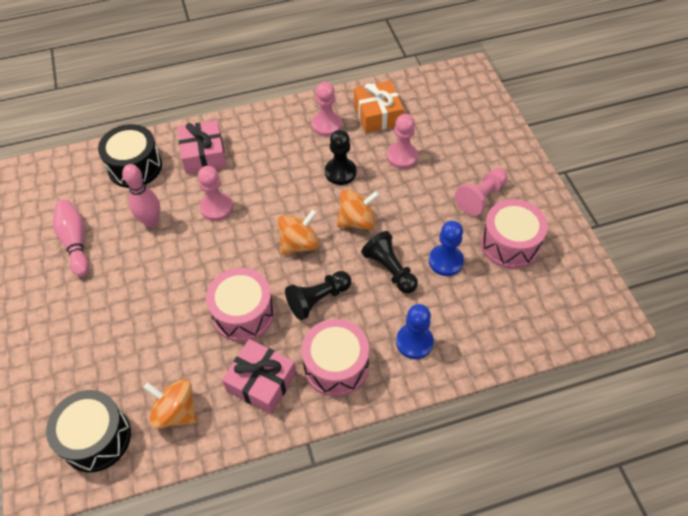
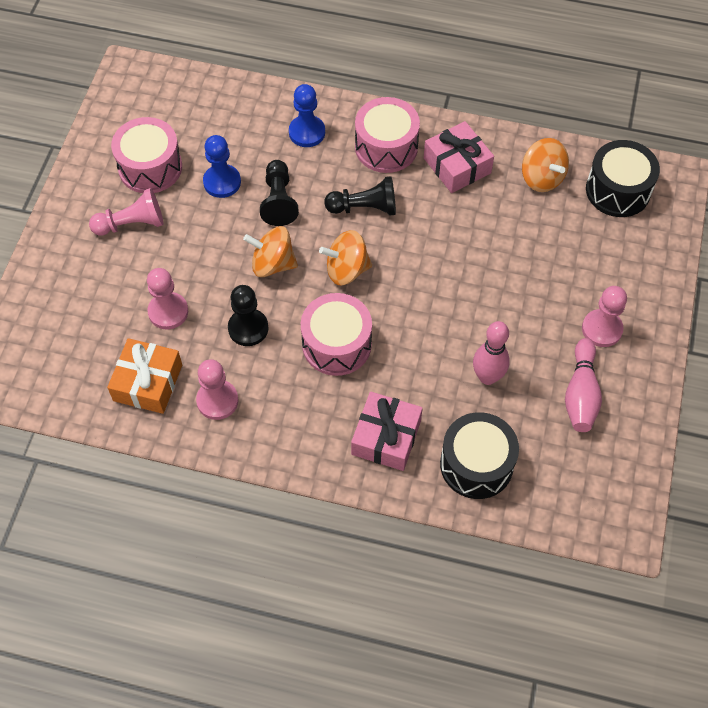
camera: 150 degrees left, 5 degrees up
(216, 207) = (408, 356): pink pawn -> pink pawn (602, 329)
(243, 313) = (441, 229): pink drum -> pink drum (336, 344)

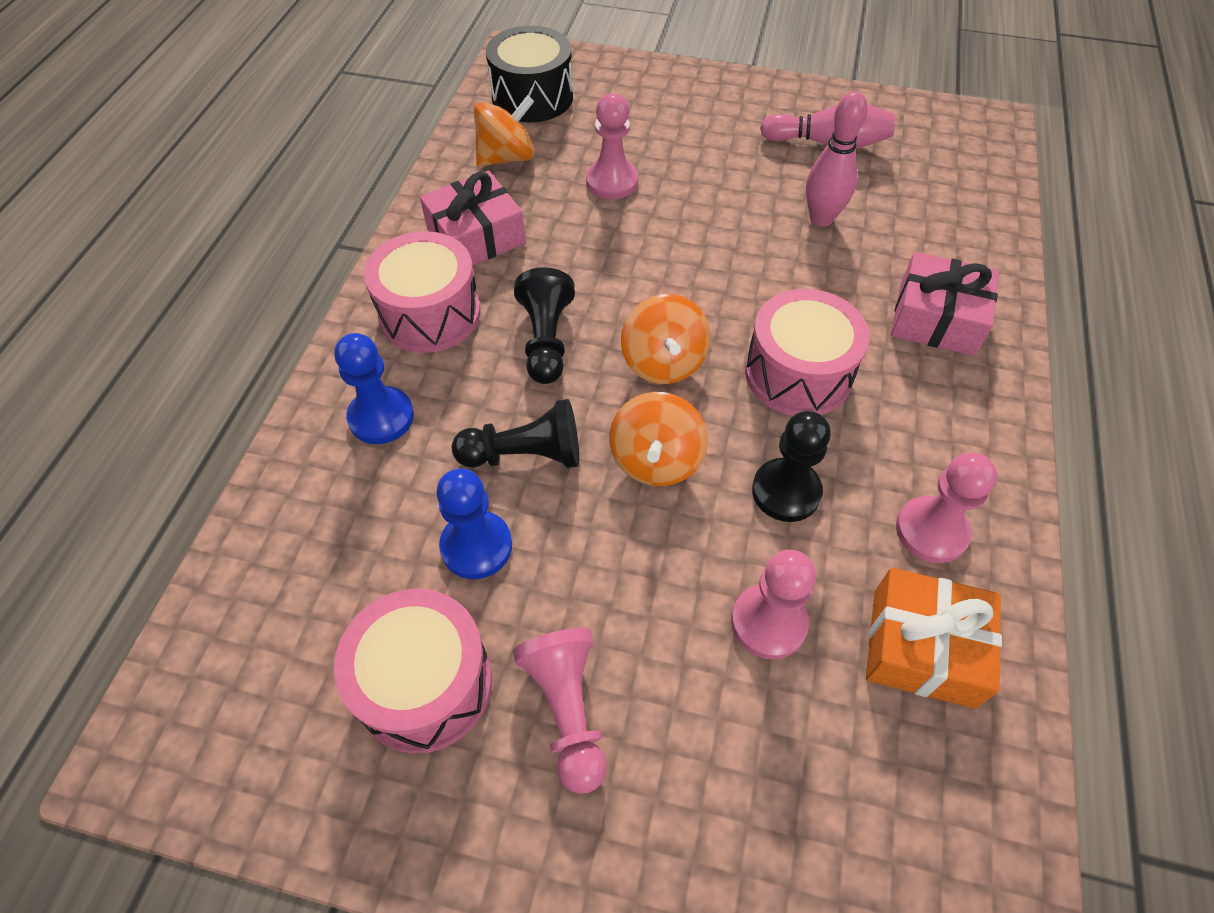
camera: 90 degrees left, 5 degrees down
(476, 464) = (948, 233): black drum -> none
(602, 329) = (736, 122): pink pawn -> pink pawn (612, 182)

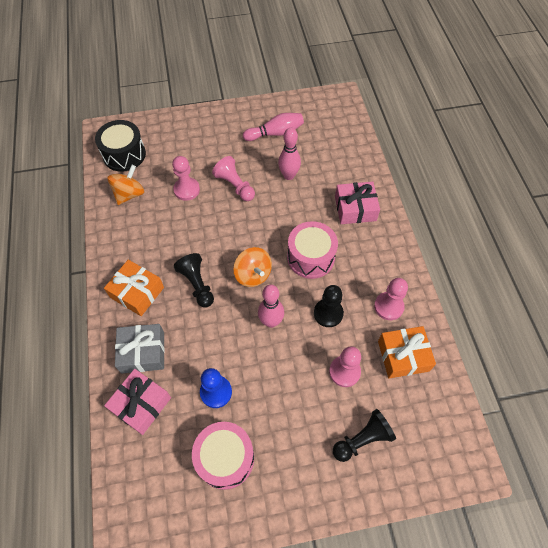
camera: 25 degrees left, 5 degrees up
(381, 417) = (143, 352): blue pawn -> grey gift
(430, 314) = (137, 292): pink drum -> orange gift
(476, 236) = (137, 243): pink gift -> pink gift (141, 404)
(525, 455) = (215, 342): black pawn -> black pawn (362, 439)
(567, 710) = (285, 442): pink pawn -> pink pawn (235, 185)
(656, 460) = (271, 321): orange spinning top -> pink bowling pin

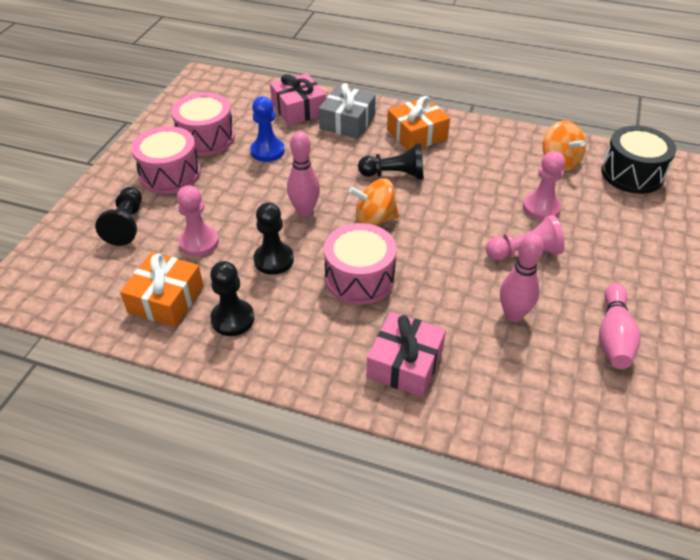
camera: 120 degrees right, 15 degrees down
(289, 452) = (170, 174): none -> pink drum
(388, 306) = (233, 319): pink pawn -> black pawn

